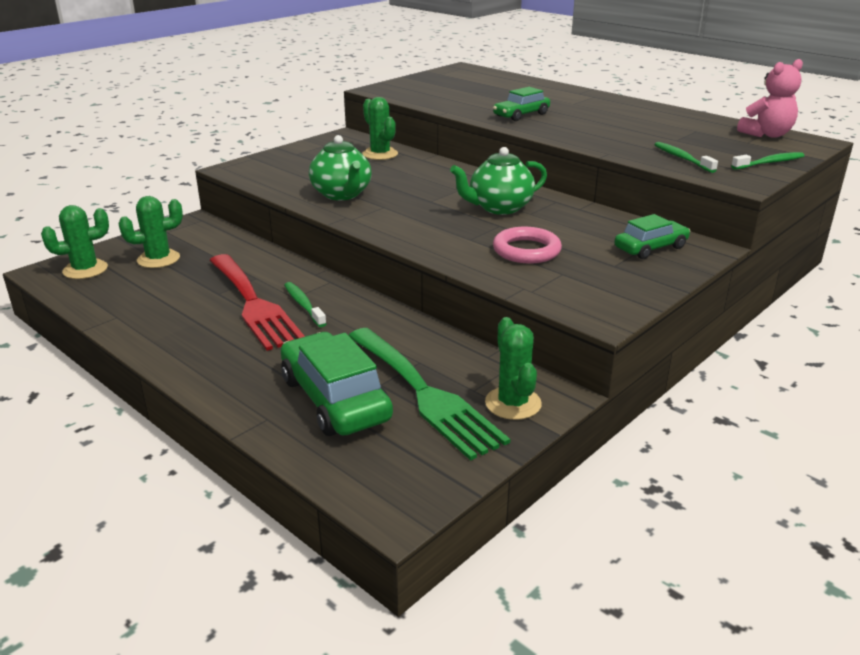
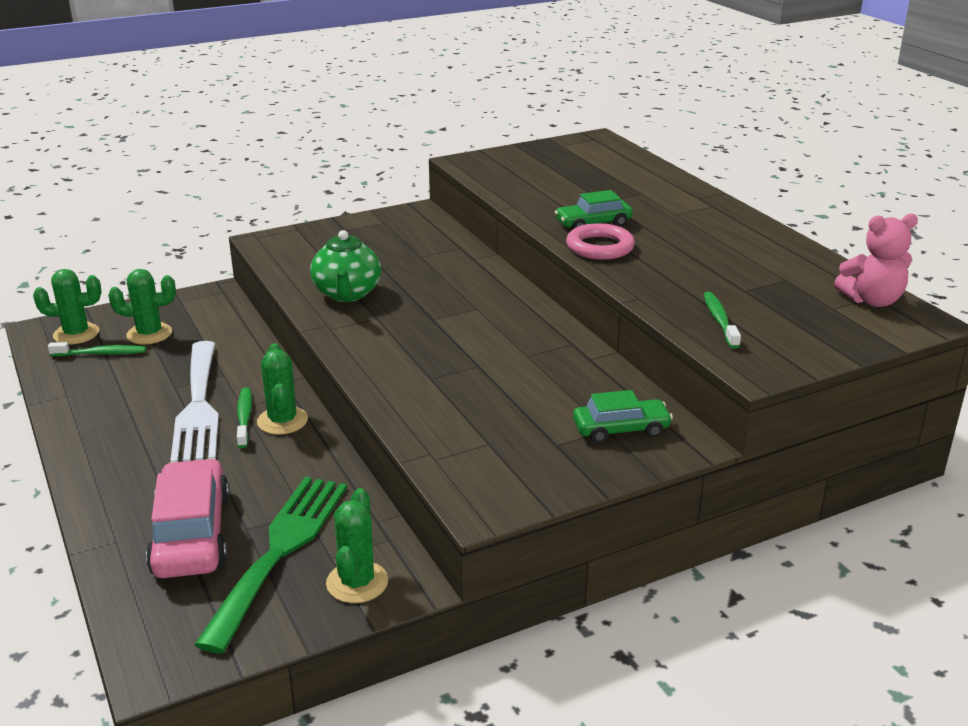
camera: 20 degrees right, 0 degrees up
(254, 304) = (198, 406): red fork -> white fork
(335, 399) = (192, 534): green car -> pink car
(380, 154) = (433, 244): green cactus -> green cactus (282, 421)
(425, 394) = (280, 550): green fork -> green fork turned 150 degrees counterclockwise
(499, 208) = (499, 341): green teapot -> none
(526, 250) = (477, 405): pink ring -> pink ring (600, 247)
(769, 163) = (824, 346): green toothbrush -> green toothbrush (101, 353)

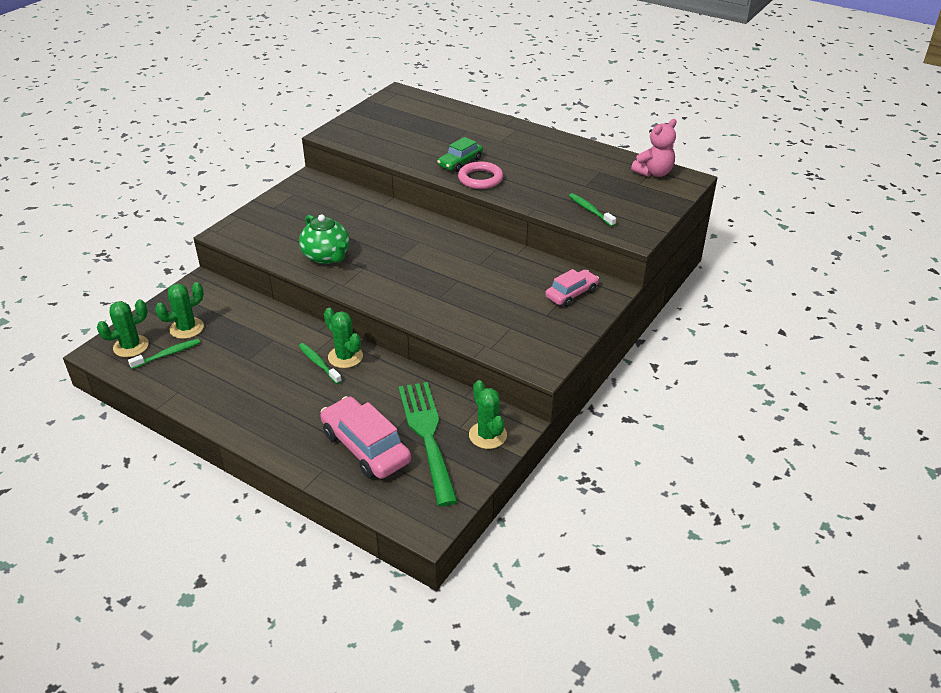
camera: 30 degrees left, 10 degrees up
(198, 406) = (280, 367): white fork -> none
(621, 429) = (571, 294): green car -> pink car

